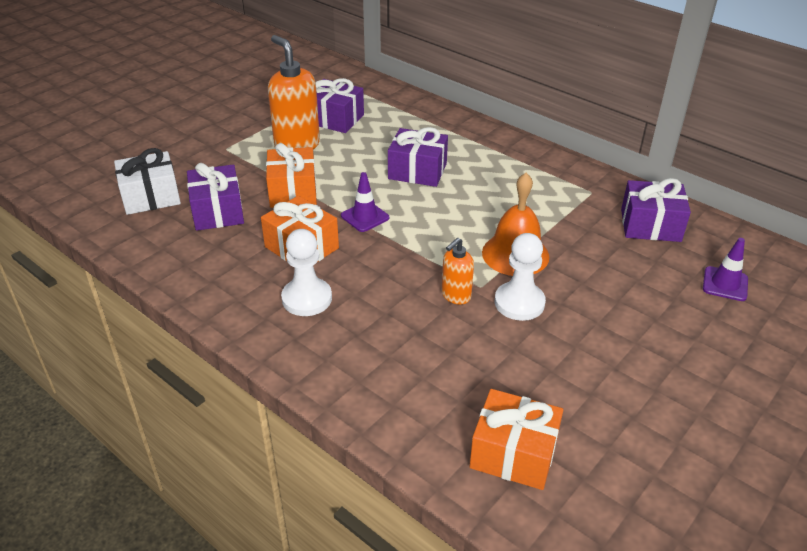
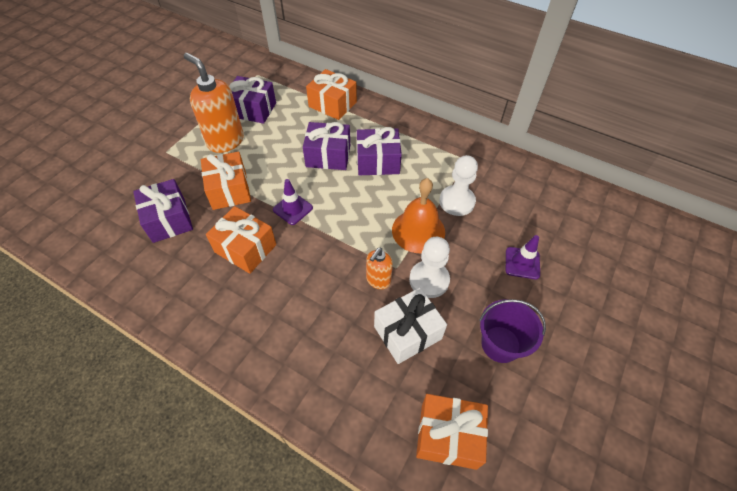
camera: 10 degrees left, 15 degrees up
(151, 197) = (108, 211): white gift -> white gift (407, 332)
(307, 298) = (258, 302): white pawn -> white pawn (457, 201)
(432, 122) = (332, 104): none -> orange gift
(598, 375) = (500, 344): none -> purple bucket
(650, 225) = (516, 187): purple gift -> purple gift (378, 161)
(725, 284) = (580, 238): purple traffic cone -> purple traffic cone (522, 263)

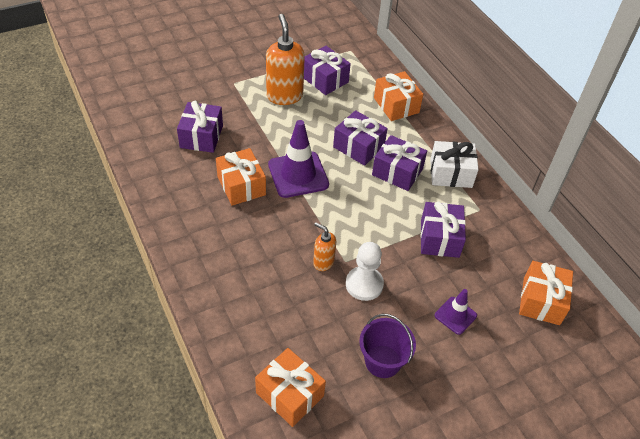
camera: 30 degrees right, 5 degrees down
(229, 190) = (260, 136): orange gift -> orange gift (541, 301)
(293, 209) = (298, 175): purple traffic cone -> purple traffic cone, size x1.82
(378, 280) = (323, 262): orange soap dispenser -> orange soap dispenser turned 60 degrees clockwise
(407, 332) = (316, 311): white gift -> white gift (451, 173)
(418, 231) = (386, 243): orange bell -> none
(457, 201) = (440, 238): white pawn -> purple gift

